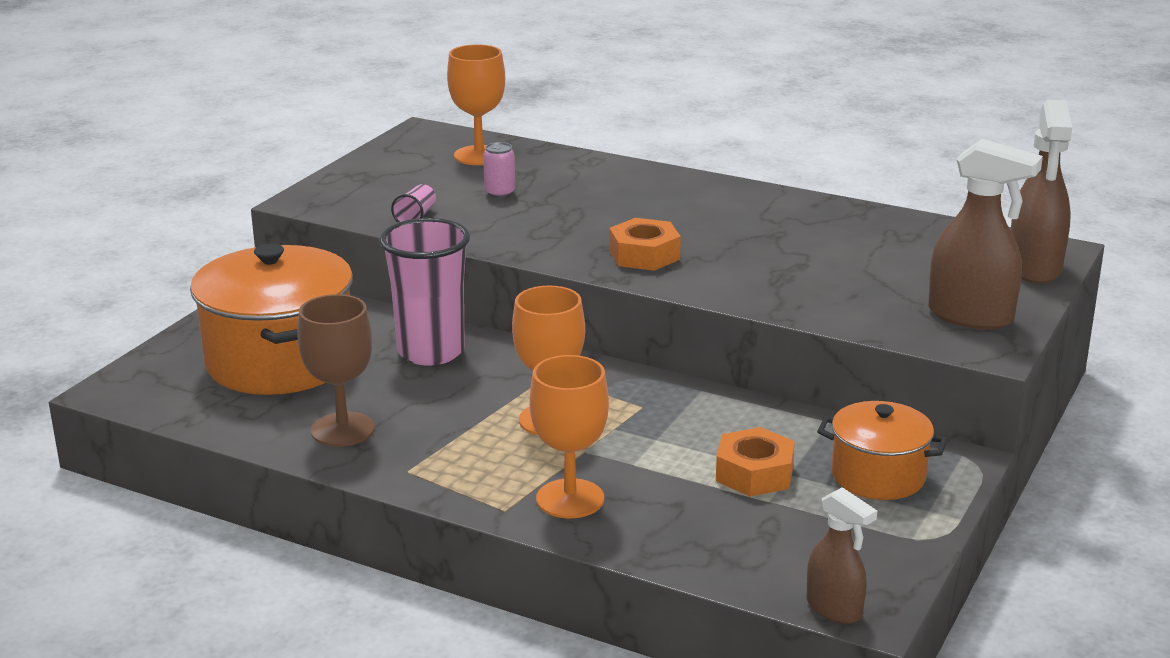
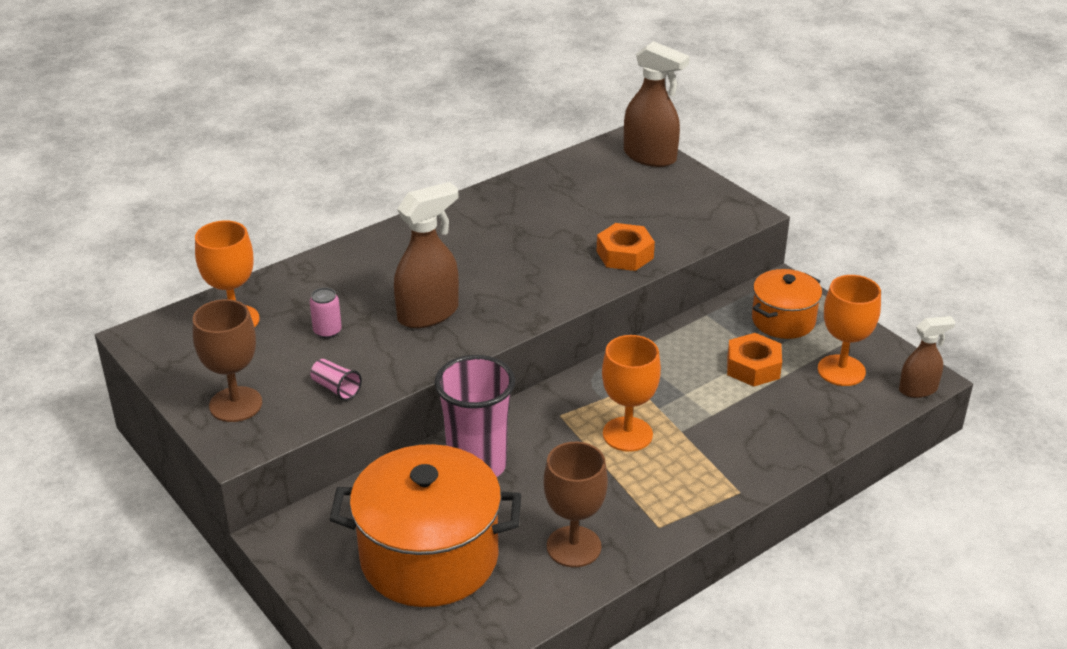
camera: 65 degrees left, 10 degrees up
(359, 186) = (235, 404): none -> brown goblet
(570, 499) = (741, 457): orange goblet -> orange goblet (841, 370)
(644, 255) = (508, 296): orange nut -> orange nut (625, 255)
(971, 316) = (699, 203): brown spray bottle -> brown spray bottle (428, 314)

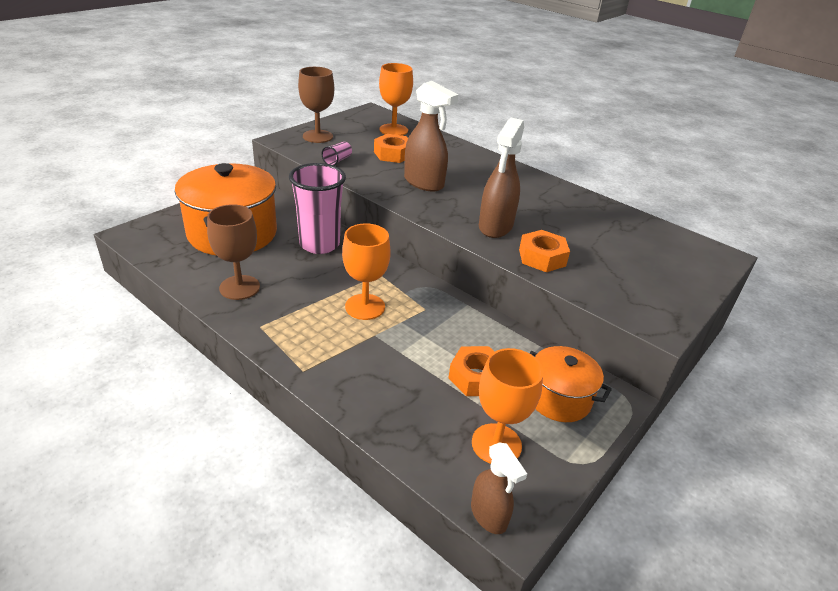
camera: 75 degrees right, 0 degrees up
(327, 331) = (393, 154): pink can -> orange nut
(650, 157) = (706, 267): brown spray bottle -> brown spray bottle (495, 227)

